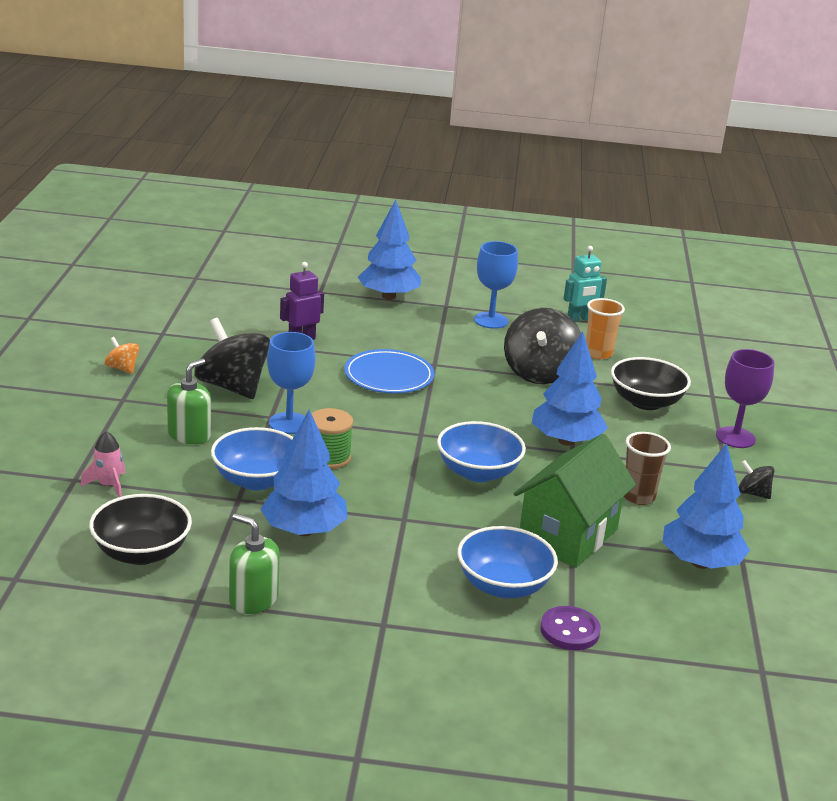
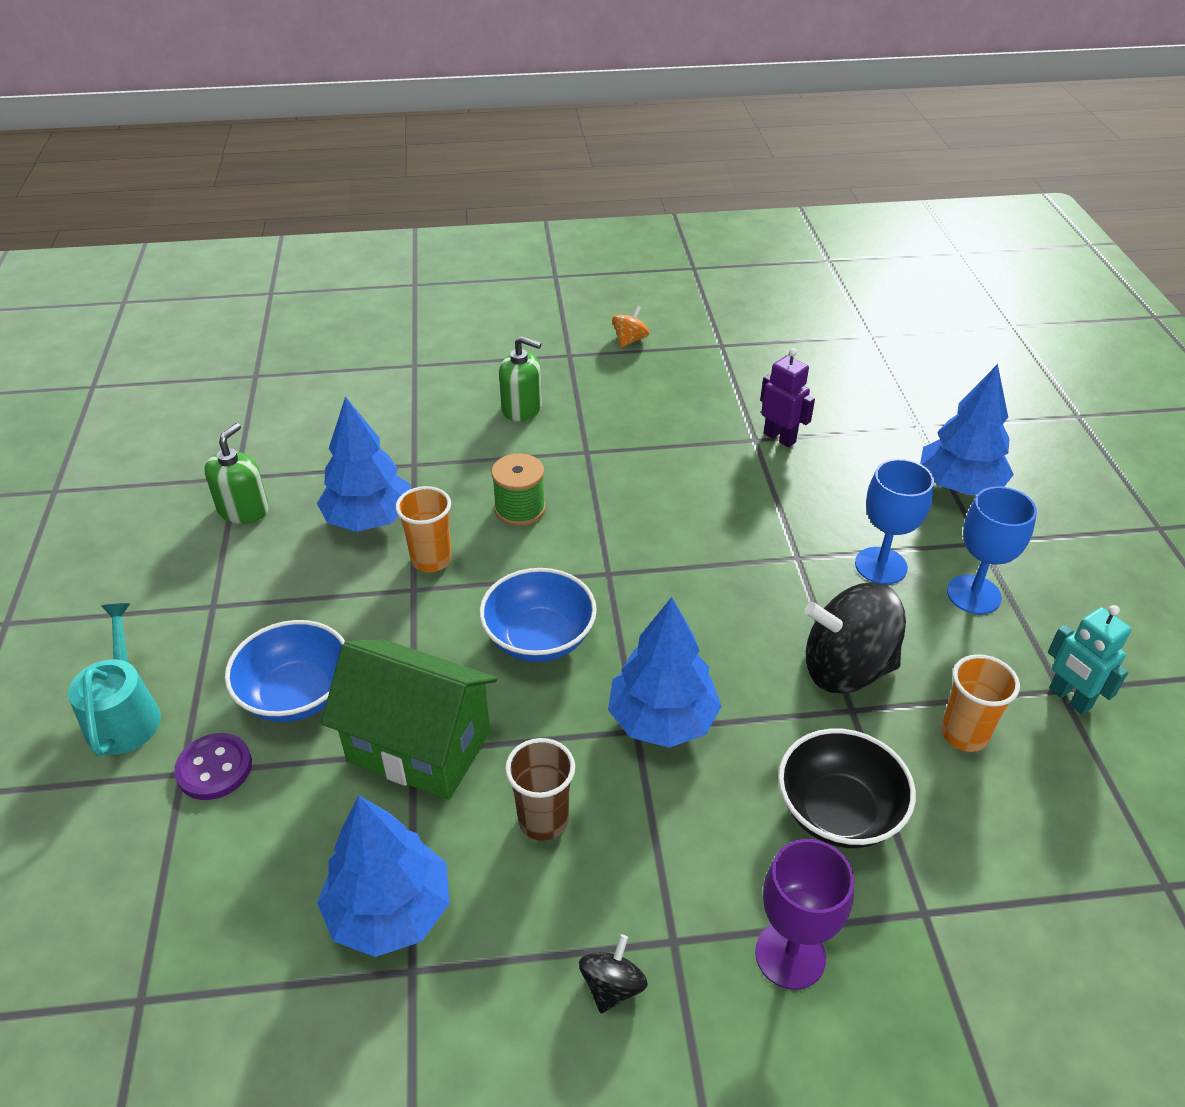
camera: 80 degrees right, 15 degrees up
(108, 486) = (410, 385): pink rocket -> none
(141, 553) = (306, 428): black bowl -> none
(232, 387) = (634, 413): black spinning top -> none
(256, 480) = (453, 468): blue bowl -> none
(289, 423) = (579, 467): blue goblet -> blue goblet (881, 566)
(372, 506) = (431, 560): none -> orange cup
(389, 376) = (736, 523): blue plate -> none
(502, 677) = (125, 715): none -> turquoise watering can

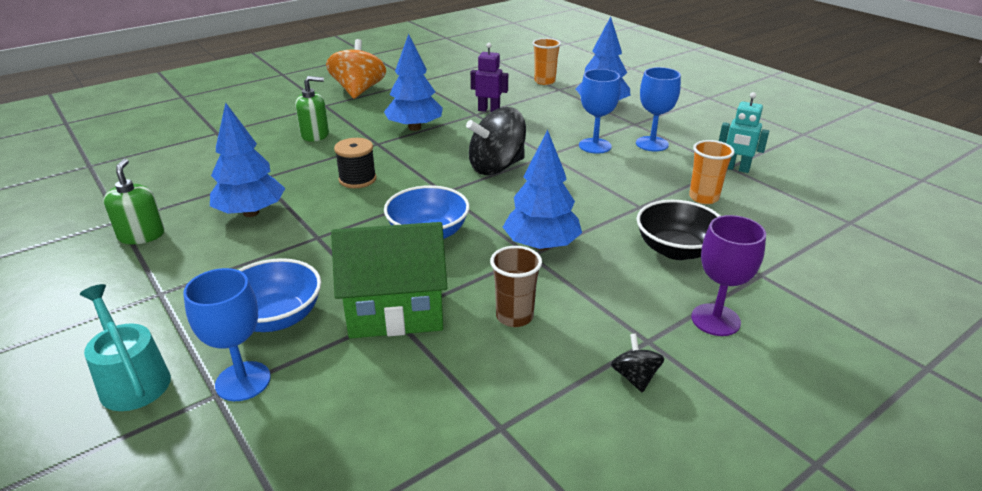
camera: 30 degrees left, 10 degrees down
(214, 768) = (243, 381): purple button -> blue goblet
(390, 910) = (455, 403): blue tree -> blue tree (414, 128)
(431, 560) = (317, 219): orange cup -> orange cup (544, 81)
(520, 509) = (357, 179): green spool -> black spool
(630, 340) = (358, 91): orange spinning top -> orange spinning top, size x2.12
(846, 668) = (619, 191): black spinning top -> black spinning top (496, 167)

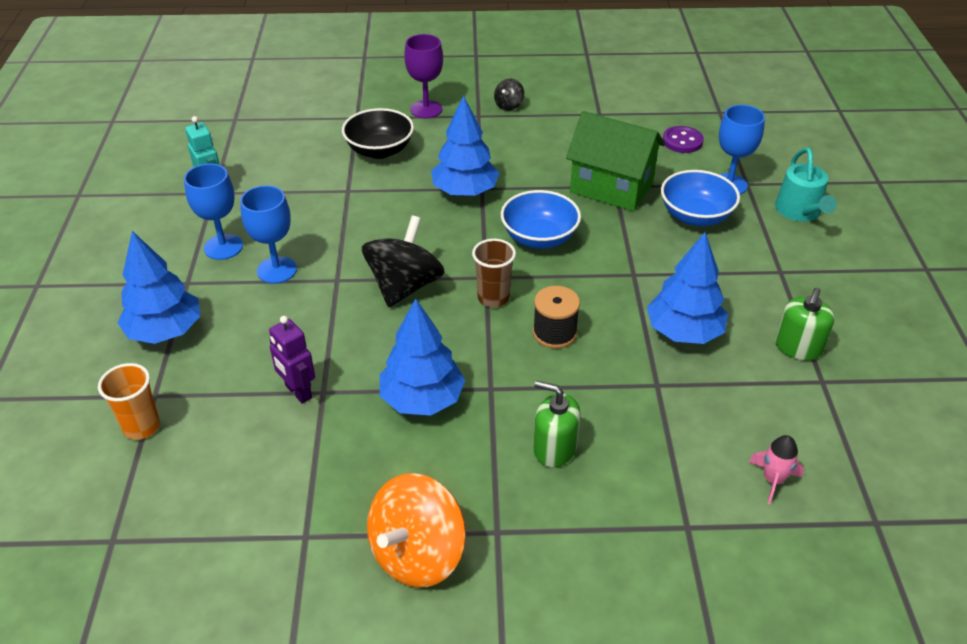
camera: 145 degrees left, 10 degrees up
(163, 162) = (773, 480): none -> pink rocket
(340, 432) = (682, 141): none -> purple button
(496, 167) = (404, 286): black spinning top -> black spinning top turned 75 degrees counterclockwise
(514, 316) = (538, 155): brown cup -> brown cup (493, 298)
(703, 198) = (289, 176): orange cup -> none

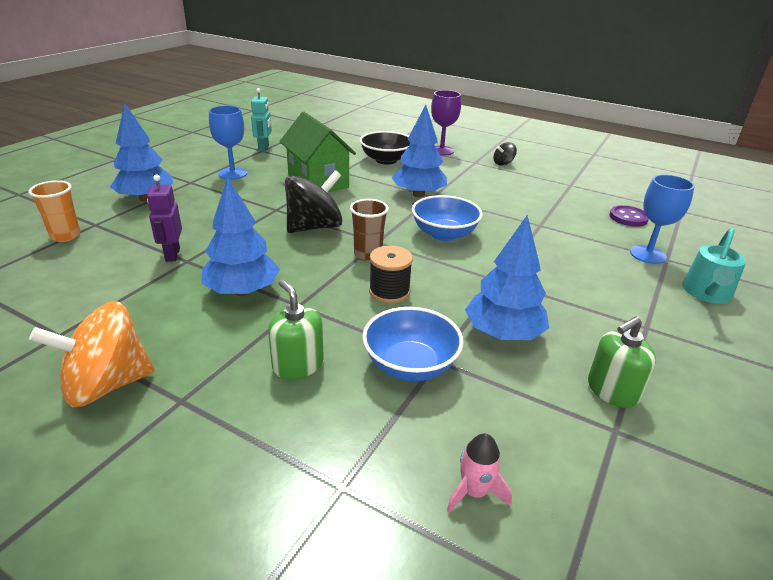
camera: 30 degrees right, 10 degrees down
(277, 270) = (247, 193): blue goblet -> none
(611, 188) = (536, 225): green house -> green house (318, 181)
(695, 216) = (594, 263): blue bowl -> blue bowl (410, 365)

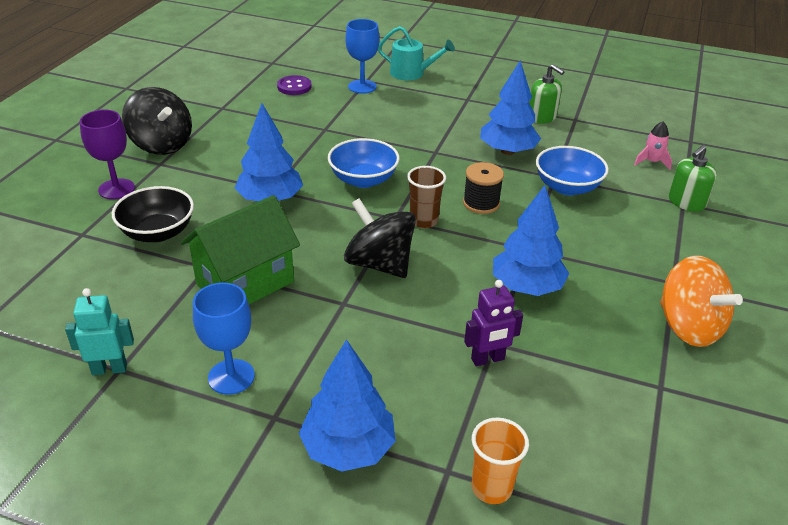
camera: 100 degrees left, 5 degrees up
(298, 365) = (600, 236): green soap dispenser -> green soap dispenser (686, 202)
(503, 163) = (161, 144): black spinning top -> black spinning top, size x2.12

